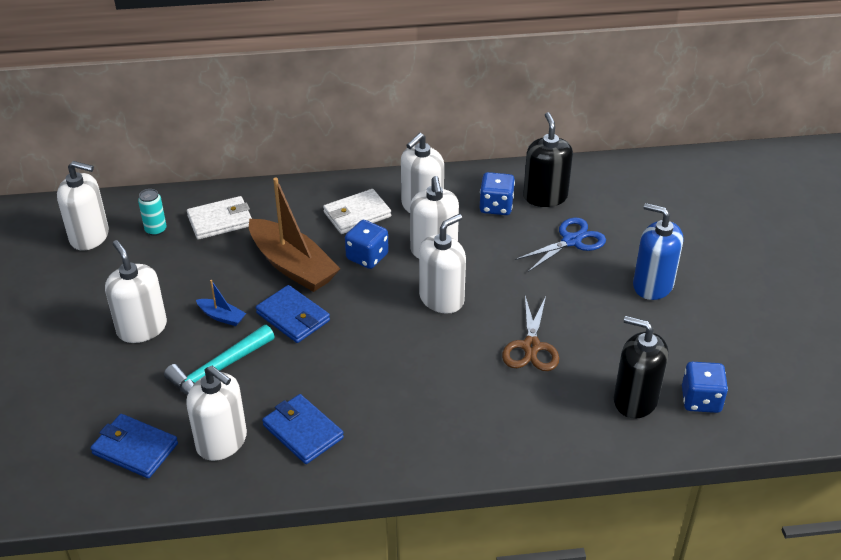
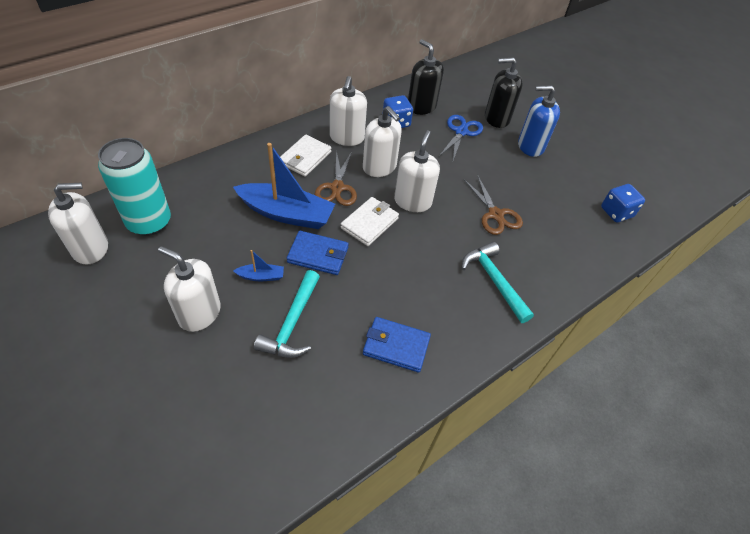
camera: 35 degrees left, 10 degrees up
(135, 448) = (273, 425): blue wallet -> none
(156, 230) = (149, 222): turquoise can -> turquoise can, size x2.24
(220, 221) = (201, 196): white wallet -> white wallet (370, 223)
(222, 441) = (340, 384): white soap dispenser -> none
(292, 266) = (287, 214): brown boat -> blue boat
(367, 257) = (337, 188): blue dice -> brown scissors
(465, 413) = (494, 280): none -> turquoise hammer
(635, 400) = (583, 227): black soap dispenser -> black soap dispenser (496, 118)

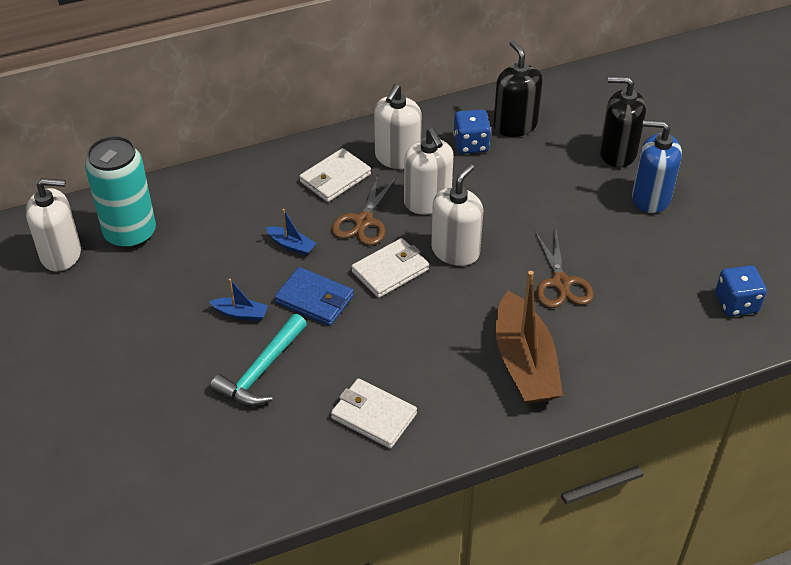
camera: 20 degrees right, 5 degrees down
(199, 313) = (162, 343): white soap dispenser -> none
(287, 214) = (291, 245): blue boat -> blue boat, size x0.44
(396, 346) = (373, 416): blue wallet -> white wallet
(461, 132) = (557, 167): blue scissors -> none
(494, 280) = (524, 363): turquoise hammer -> brown boat

